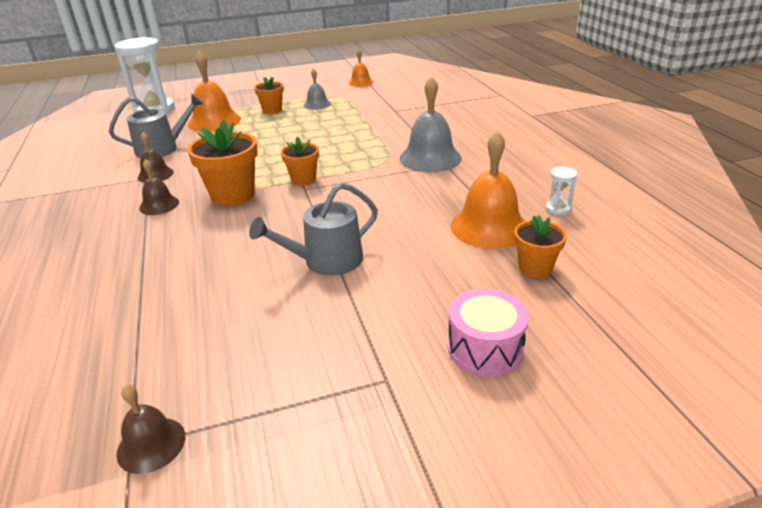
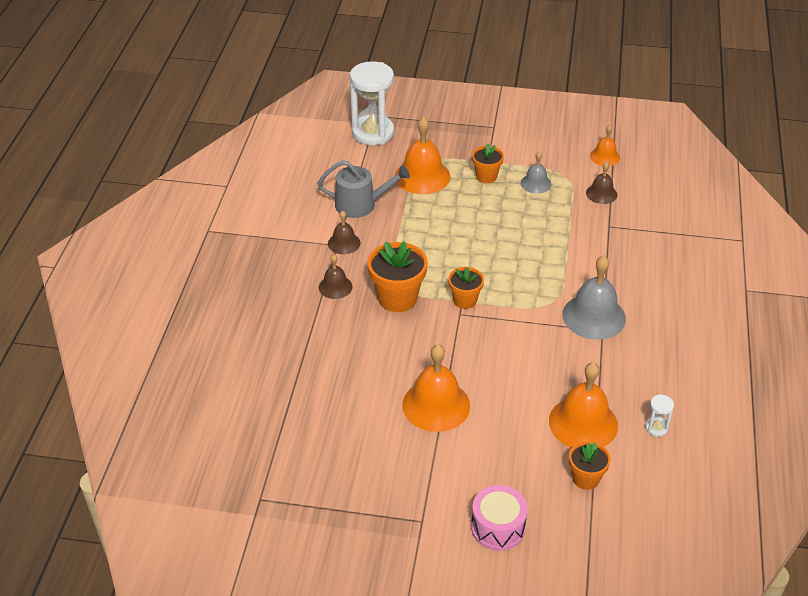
camera: 25 degrees right, 10 degrees up
(151, 444) = (271, 502): brown bell -> brown bell (601, 193)
(326, 261) = (436, 405): grey watering can -> orange bell

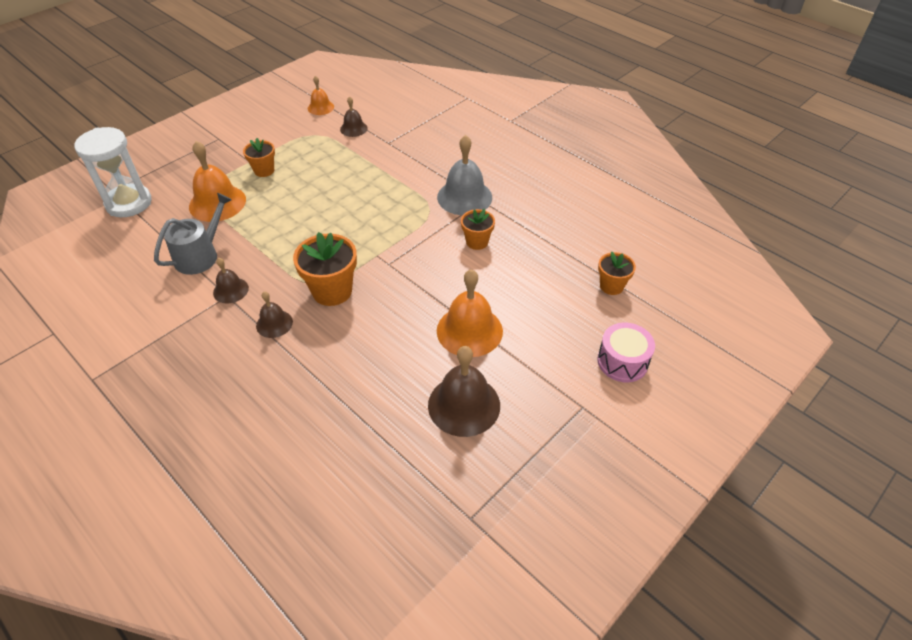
camera: 55 degrees left, 5 degrees up
(357, 442) = (464, 405): none -> brown bell
(465, 300) = (378, 253): orange flower pot -> orange flower pot (477, 242)
(536, 183) = (304, 151): grey bell -> none
(583, 423) = (559, 258): orange bell -> none
(656, 428) = (593, 225): white hourglass -> none

